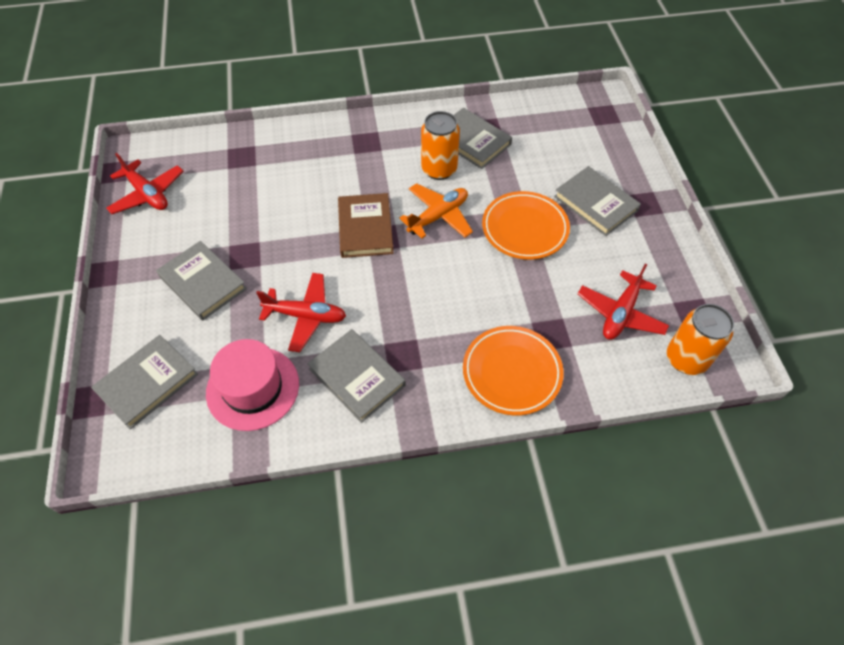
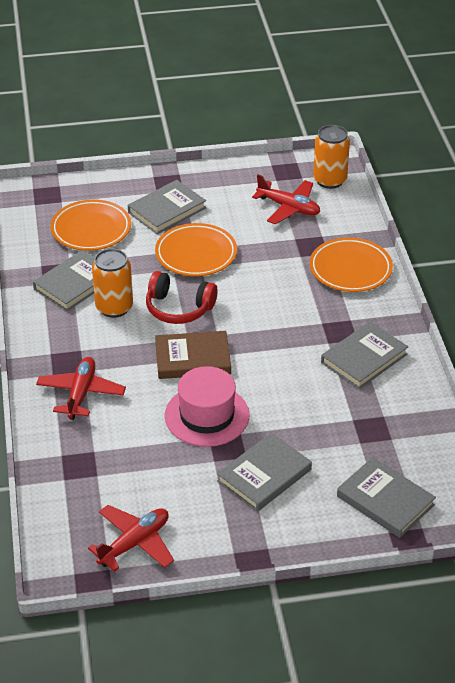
camera: 90 degrees left, 15 degrees down
(253, 388) = (382, 425): pink hat -> pink hat (207, 415)
(306, 316) = (301, 395): red plane -> red plane (81, 393)
(438, 216) = (178, 308): orange plane -> red headphones
(554, 148) = (91, 229): none -> orange plate

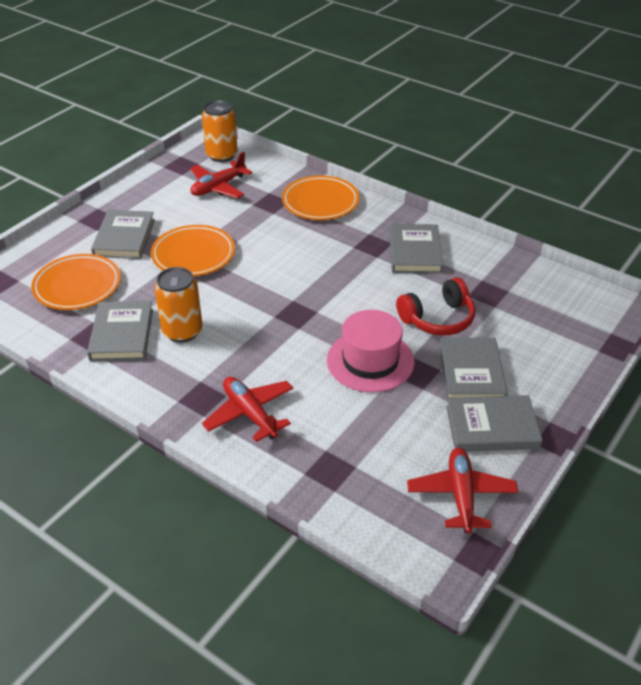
camera: 45 degrees left, 0 degrees up
(178, 308) = (236, 300): red headphones -> red headphones (438, 319)
(192, 358) = (300, 328): brown book -> none
(289, 208) = (218, 187): red plane -> red plane turned 150 degrees clockwise
(385, 500) = (566, 332): grey book -> grey book (492, 427)

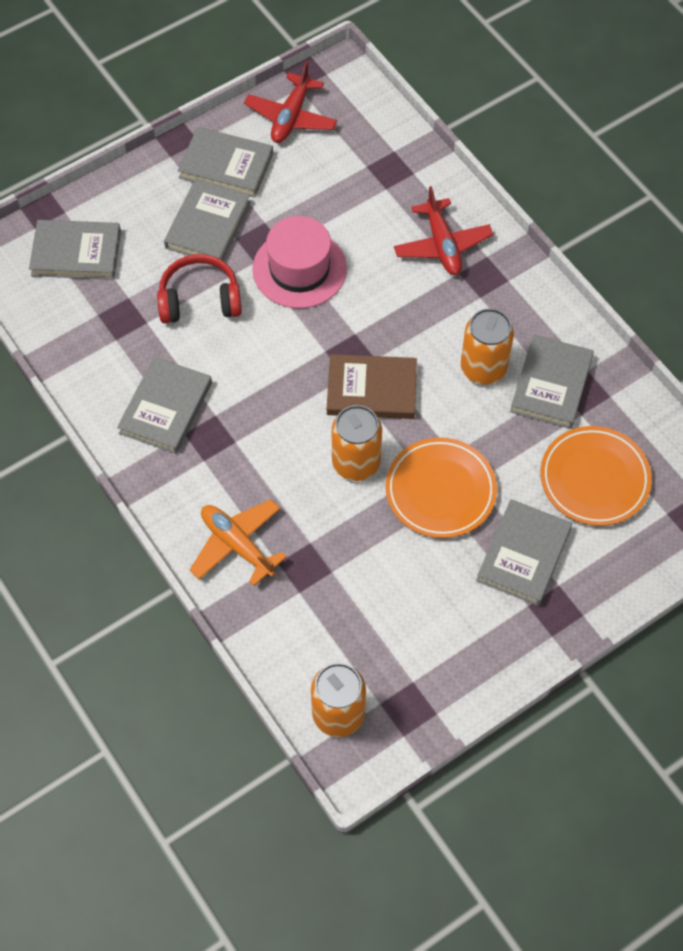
camera: 160 degrees left, 20 degrees up
(218, 187) = (368, 629): red plane -> none
(261, 255) = (356, 463): none -> orange can
(268, 297) = (371, 390): none -> brown book
(320, 202) = (237, 545): orange plate -> orange plane
(561, 324) = (76, 253): none -> grey book

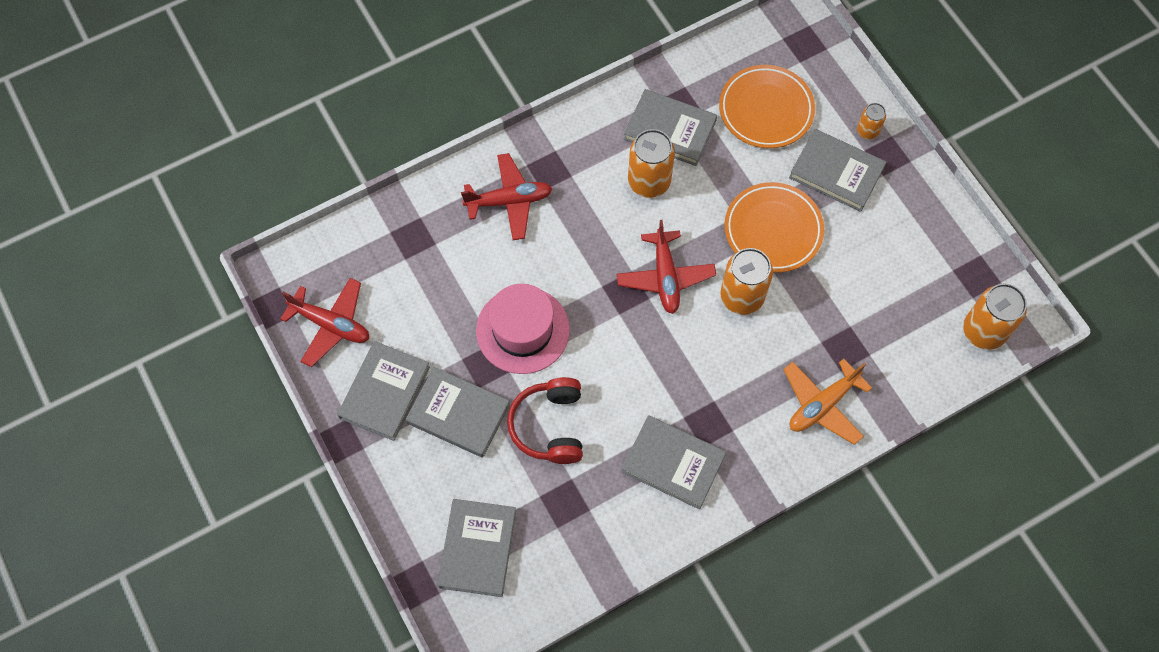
camera: 85 degrees left, 5 degrees up
(371, 390) = (665, 277): brown book -> red plane
(584, 588) = (867, 131): none -> orange can

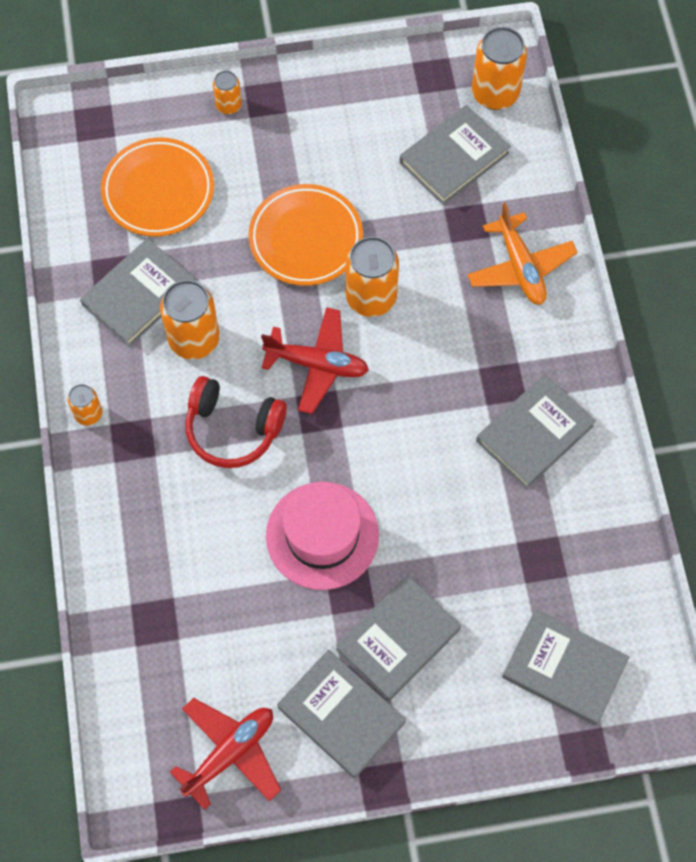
camera: 70 degrees left, 0 degrees up
(509, 201) = (153, 496): red plane -> none
(549, 426) = (448, 545): red headphones -> red headphones (233, 429)
(557, 133) = (88, 414): none -> orange can
(836, 172) = (264, 153): grey book -> grey book (454, 158)

